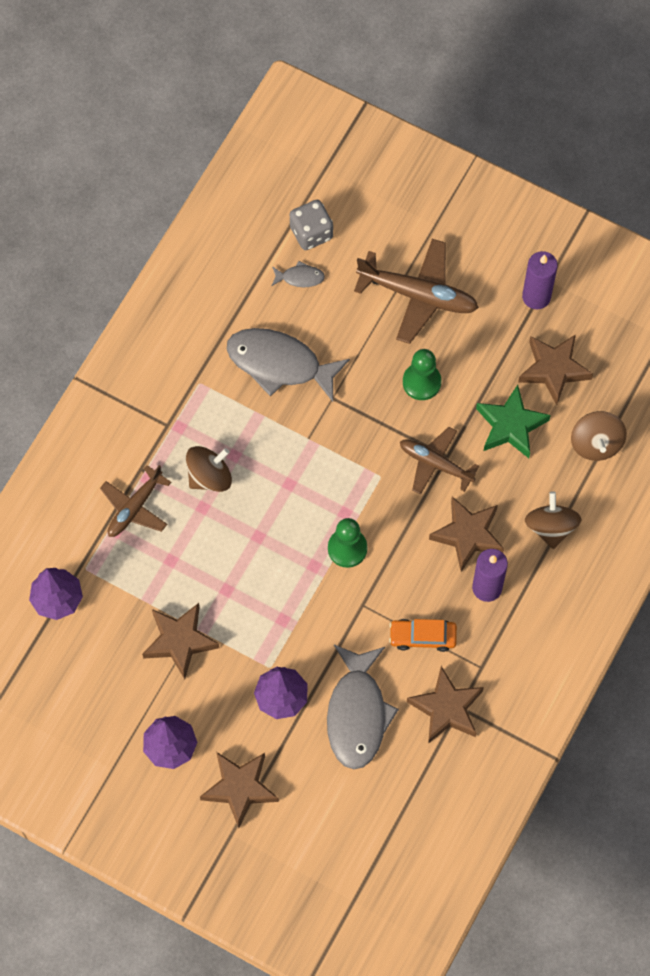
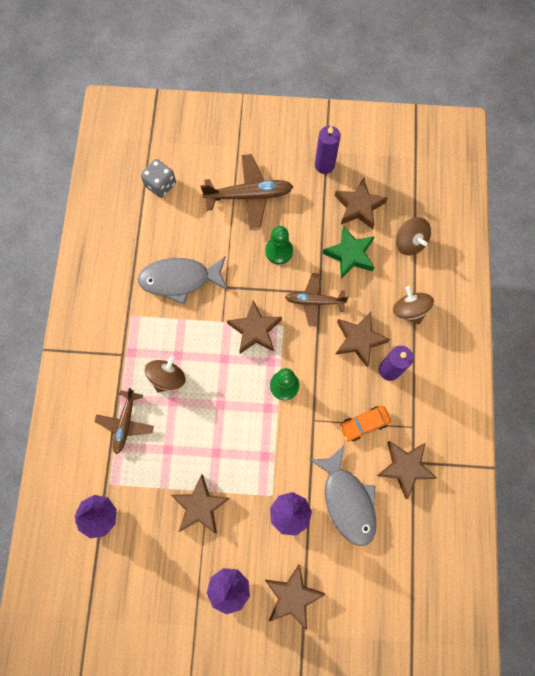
camera: 25 degrees left, 5 degrees up
(300, 277) = (166, 217): grey fish -> none
(343, 466) = (255, 330): none -> brown star

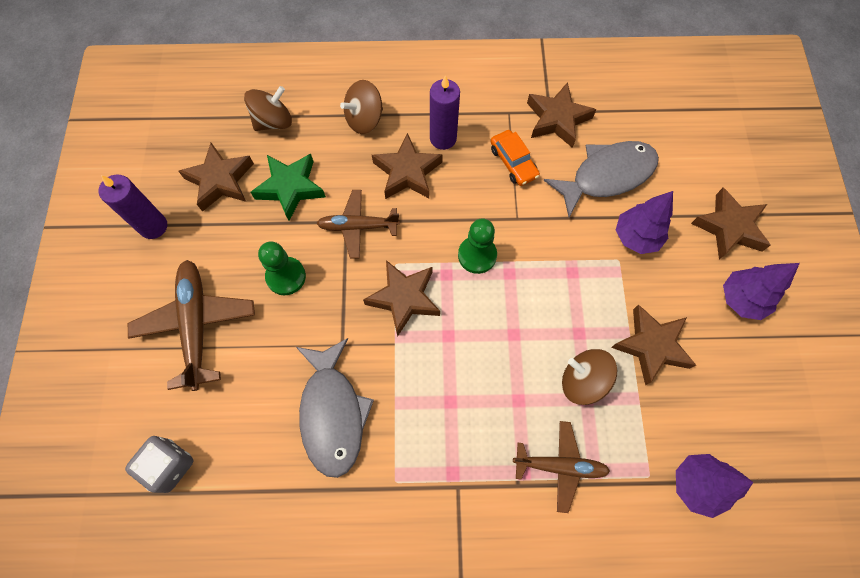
camera: 95 degrees left, 5 degrees down
(167, 378) = (485, 412): brown spinning top -> brown spinning top (583, 381)
(314, 301) = (358, 226): brown plane -> brown plane turned 90 degrees clockwise

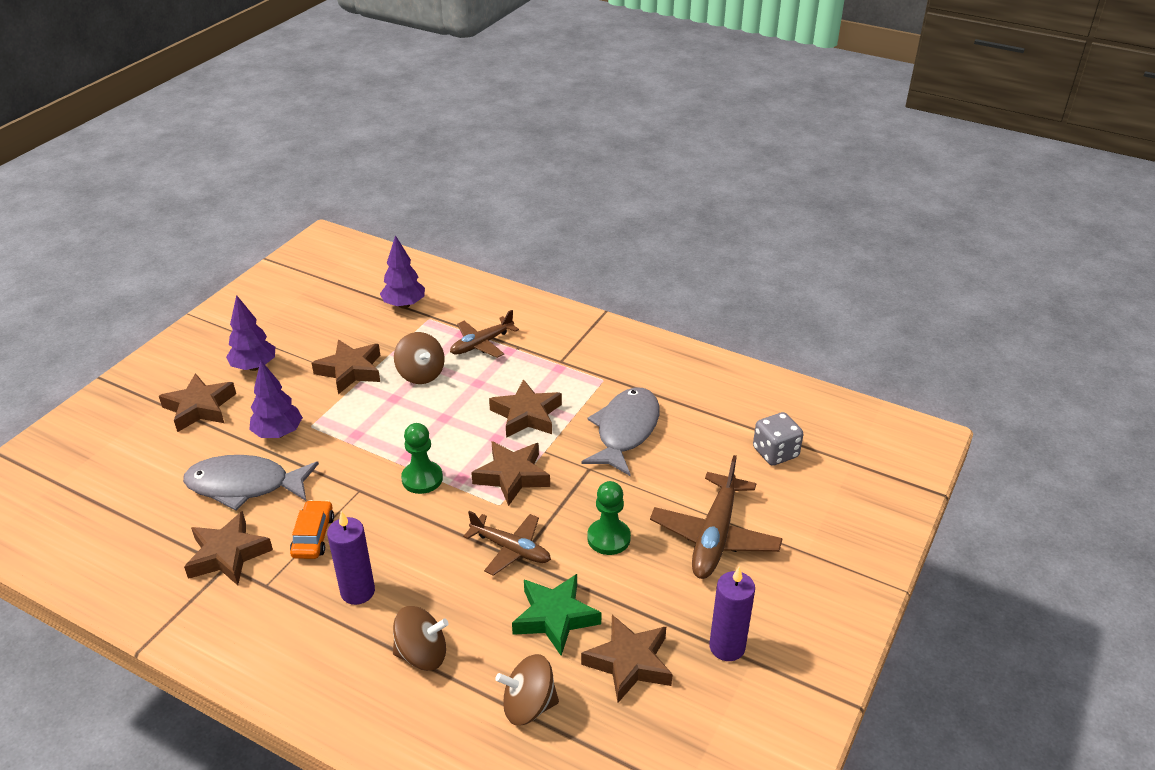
camera: 150 degrees left, 30 degrees down
(407, 172) = (423, 575): brown star -> brown star (526, 415)
(560, 466) = (482, 344): brown plane -> brown plane turned 75 degrees counterclockwise

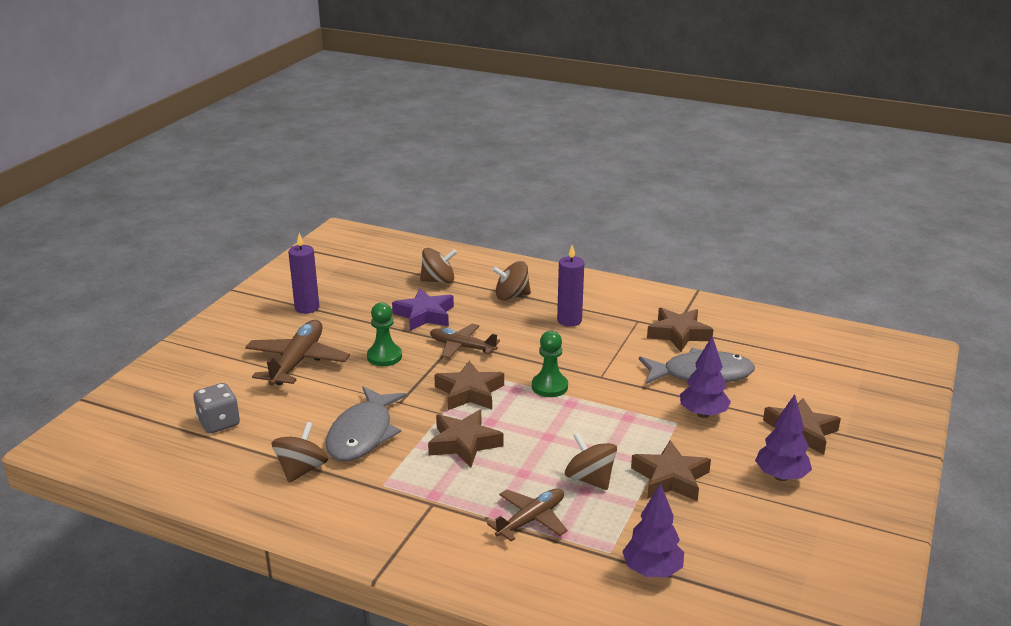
camera: 175 degrees right, 10 degrees down
(313, 536) = (621, 347): orange car -> none
(555, 617) = (424, 315): green star -> purple star
(629, 662) = (374, 299): brown star -> none
(678, 397) = (301, 470): none -> brown spinning top

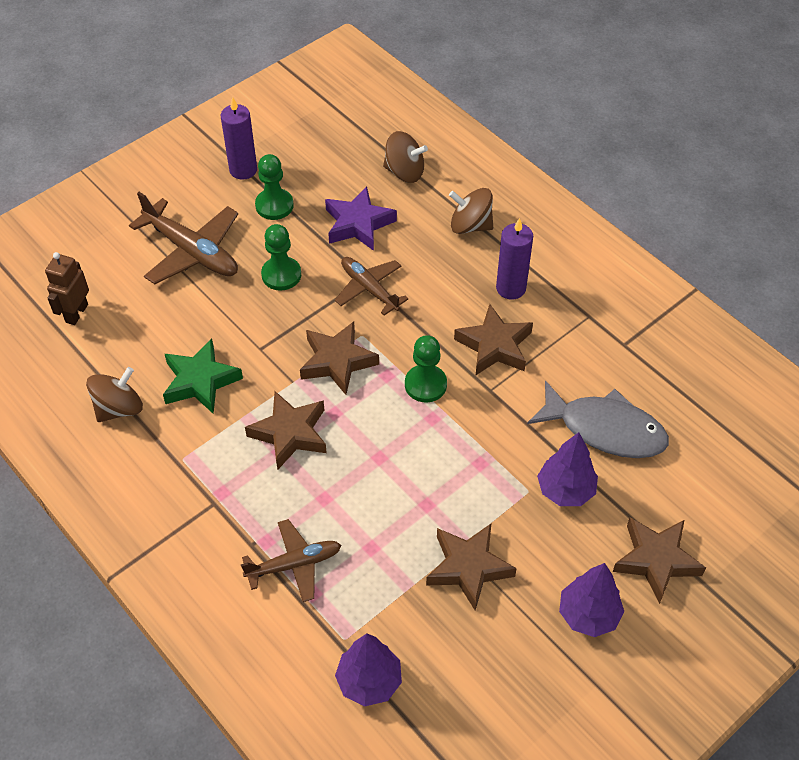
camera: 25 degrees right, 25 degrees up
(219, 423) = (76, 313): grey dice -> brown robot
(297, 362) = (191, 251): brown plane -> brown plane turned 90 degrees clockwise
(348, 321) = (274, 205): none -> green pawn
(363, 434) = (200, 381): grey fish -> green star
(590, 479) = (385, 534): brown spinning top -> none
(678, 334) = (622, 355): brown star -> brown star (494, 346)

